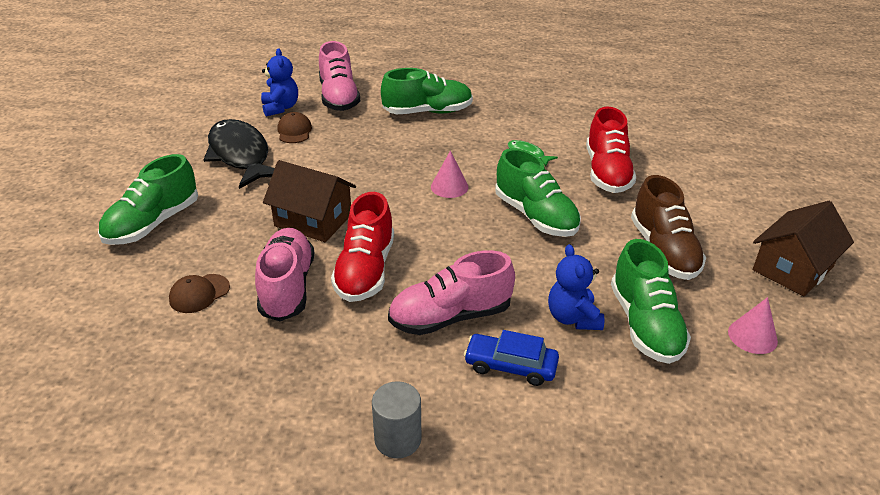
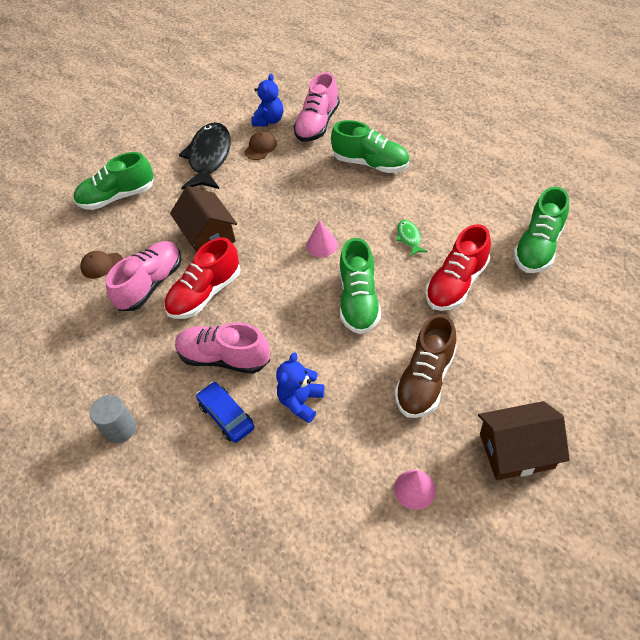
camera: 40 degrees right, 15 degrees up
(645, 324) = (345, 434): green shoe -> green shoe (538, 246)

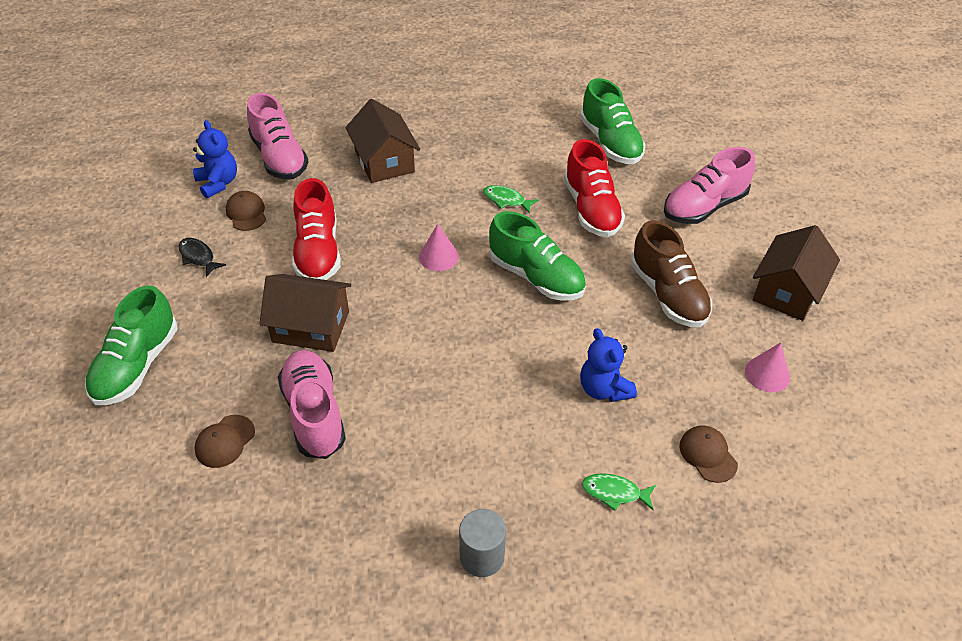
camera: 55 degrees left, 5 degrees down
(205, 293) = (387, 377): red shoe -> red shoe (318, 252)
(209, 157) = (198, 257): black fish -> black fish, size x0.44
(222, 464) = (614, 493): none -> green fish
(224, 358) = (488, 413): pink shoe -> pink shoe (704, 206)
(226, 416) = (561, 455): blue car -> none
(302, 498) = (708, 455): none -> brown cap
(370, 163) = (384, 161): green shoe -> brown house

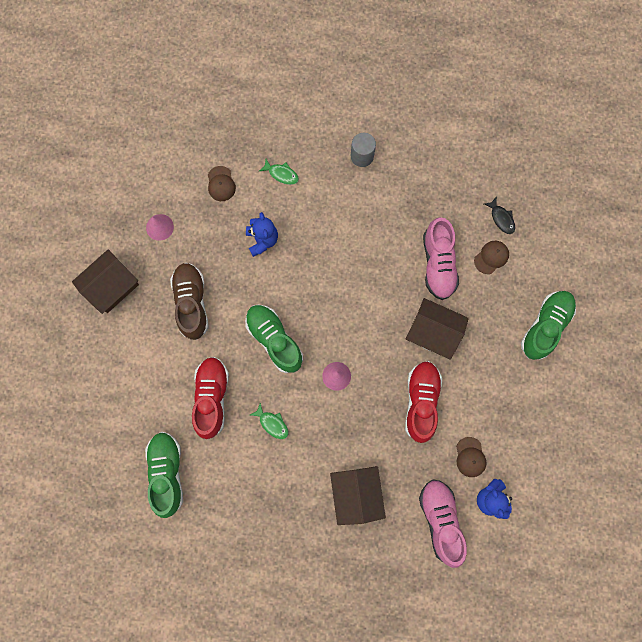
camera: 165 degrees left, 30 degrees up
(198, 257) = (506, 417): black fish -> black fish (501, 218)
(704, 206) = (127, 380): pink shoe -> none

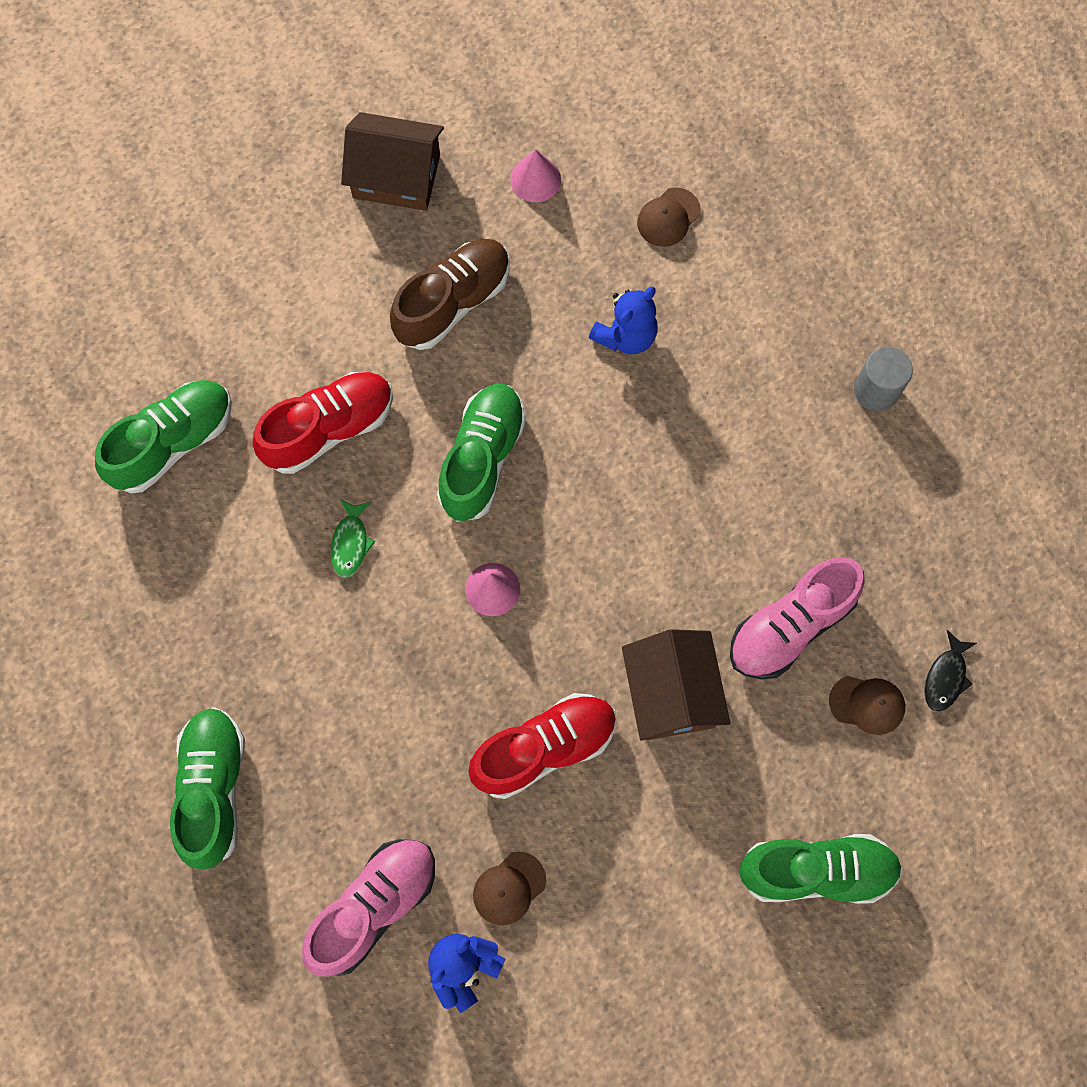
camera: 55 degrees right, 5 degrees down
(281, 174) = (752, 292): green fish -> none
(342, 558) = (213, 789): none -> green shoe
(356, 494) = (327, 744): brown house -> none

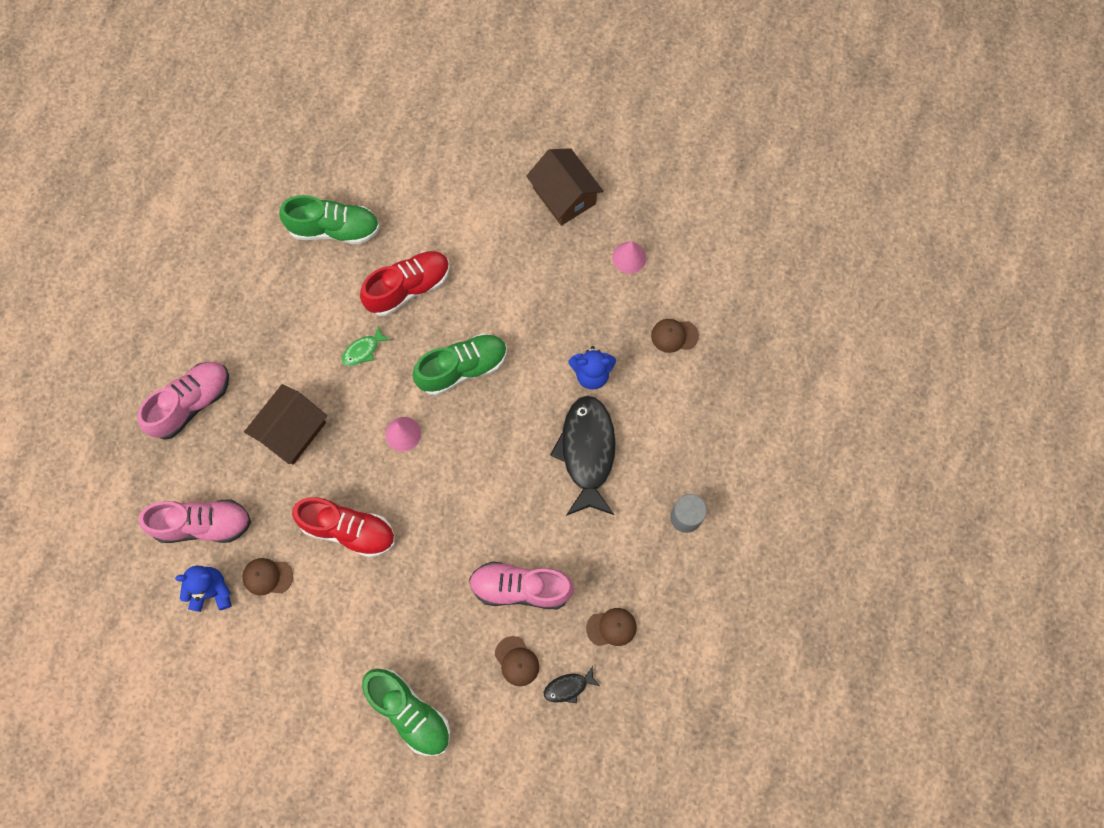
camera: 45 degrees right, 0 degrees up
(213, 789) = (191, 403): green shoe -> pink shoe
(329, 429) = (408, 288): red shoe -> red shoe turned 45 degrees counterclockwise
(453, 302) = (527, 281): brown shoe -> none
(671, 693) = (432, 563): brown house -> brown house (292, 431)
(708, 420) = (587, 452): none -> black fish
(923, 574) = (611, 627): none -> brown cap

